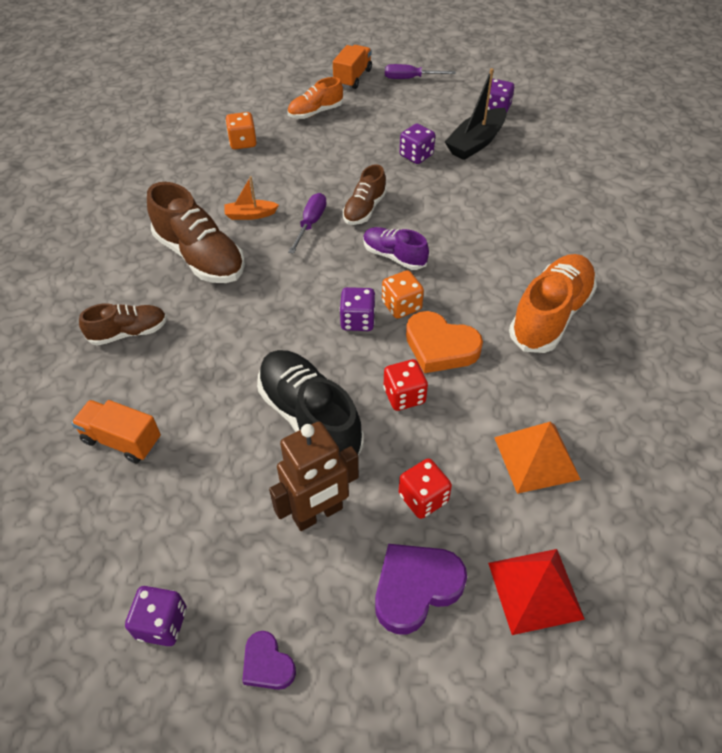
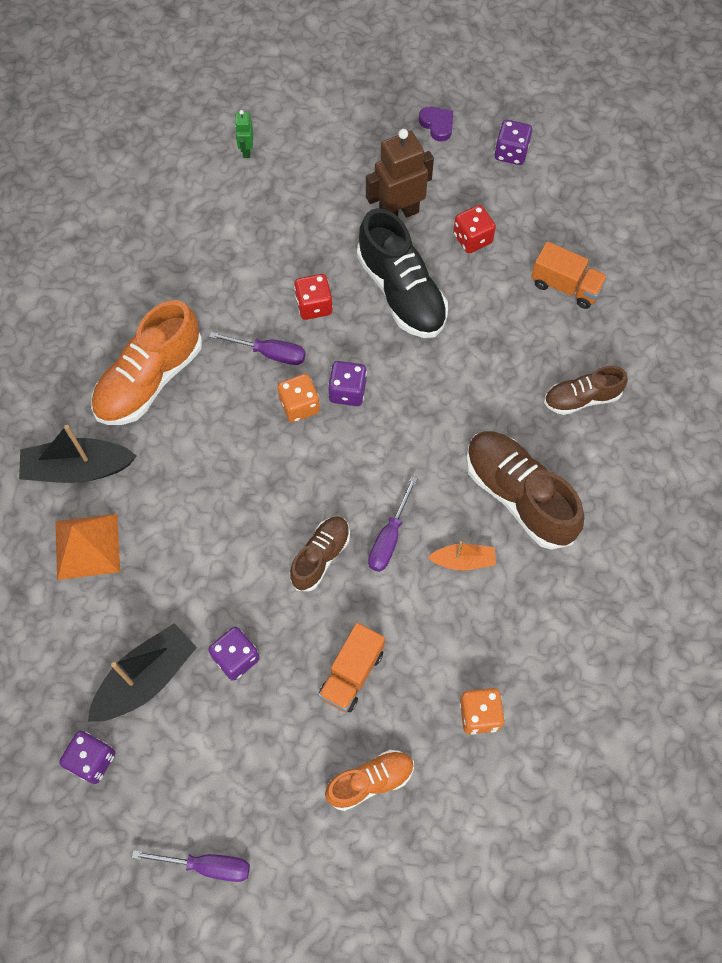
camera: 175 degrees left, 15 degrees up
(353, 78) = (302, 879): orange truck -> orange truck (351, 673)
(394, 256) = (296, 475): purple shoe -> none
(415, 588) = (331, 159): purple heart -> none
(423, 498) = (314, 218): red dice -> red dice (472, 239)
(440, 347) = (270, 353): orange heart -> purple screwdriver
(535, 590) = (246, 151): red pyramid -> green robot
(536, 457) = (213, 241): orange pyramid -> orange pyramid (87, 546)
(583, 247) = (78, 469): none -> black boat

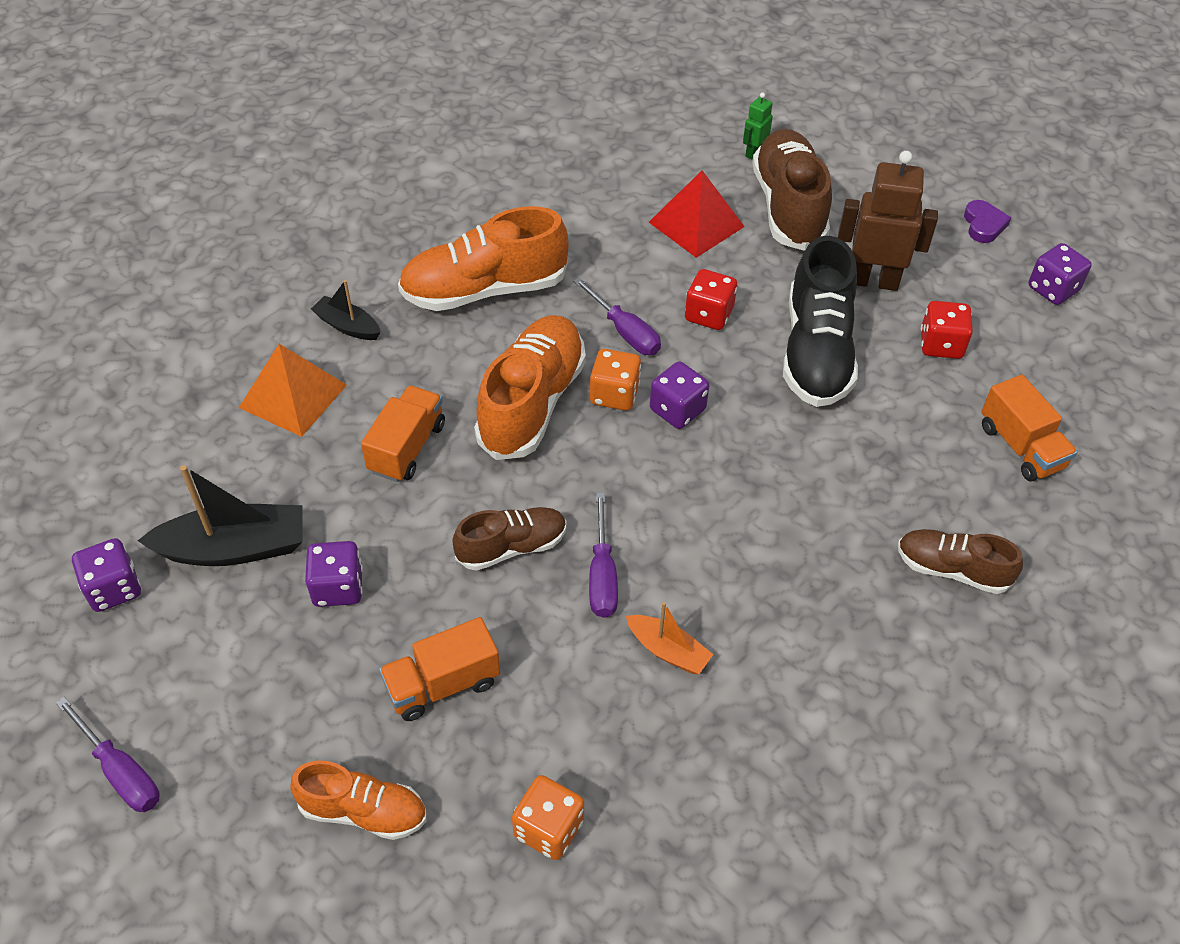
camera: 35 degrees right, 15 degrees down
(78, 469) = (348, 326): black boat -> black boat, size x0.57
(197, 533) = (407, 448): none -> orange truck
(252, 236) = (696, 224): none -> red pyramid
(252, 446) = (532, 403): none -> orange shoe
(389, 538) = (602, 575): purple screwdriver -> purple screwdriver turned 60 degrees counterclockwise
(519, 496) = (791, 624): brown shoe -> brown shoe (788, 207)

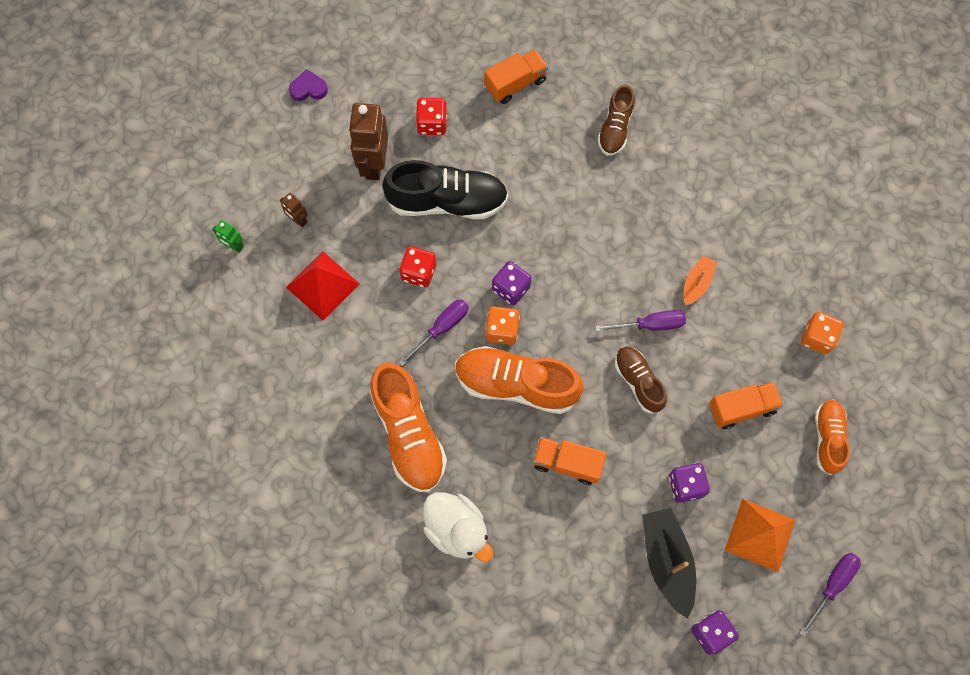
camera: 95 degrees left, 20 degrees up
(293, 396) = (531, 554): orange pyramid -> orange pyramid (760, 535)
(348, 326) = (457, 530): black boat -> white duck
(442, 684) = (742, 408): orange truck -> orange truck turned 75 degrees counterclockwise
(788, 207) = (298, 220): brown shoe -> brown robot
(1053, 289) = (371, 51): purple dice -> none

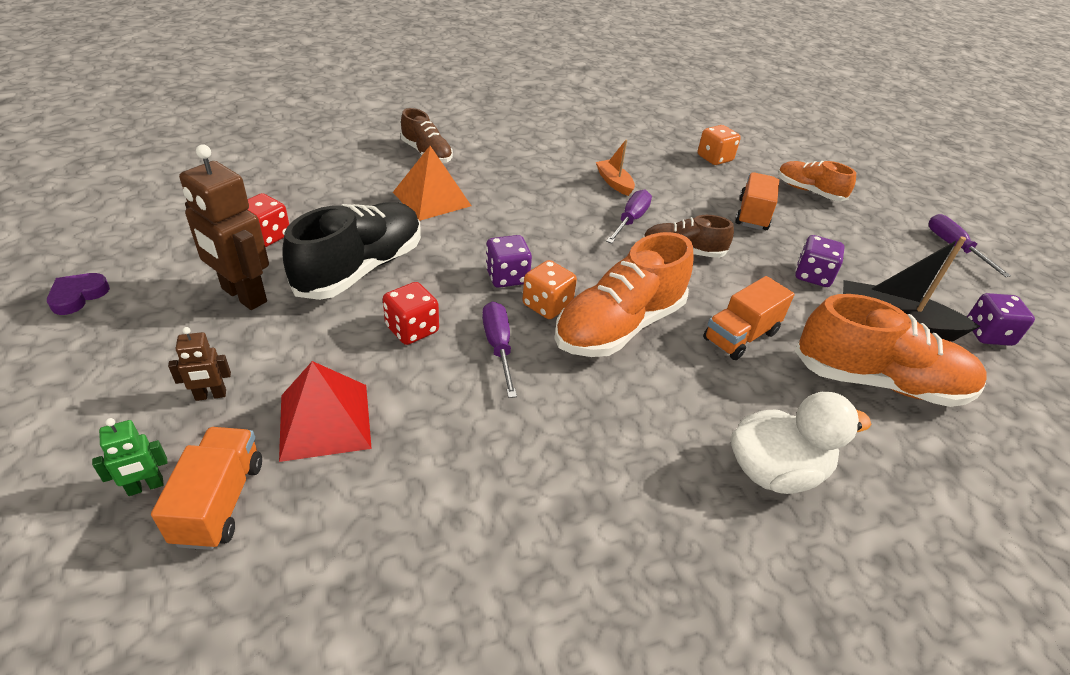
camera: 60 degrees left, 30 degrees down
(408, 433) = (608, 448): orange shoe -> orange shoe (878, 381)
(515, 83) = (309, 175): orange truck -> orange truck (220, 502)
(760, 535) = (887, 260): orange pyramid -> orange pyramid (432, 199)

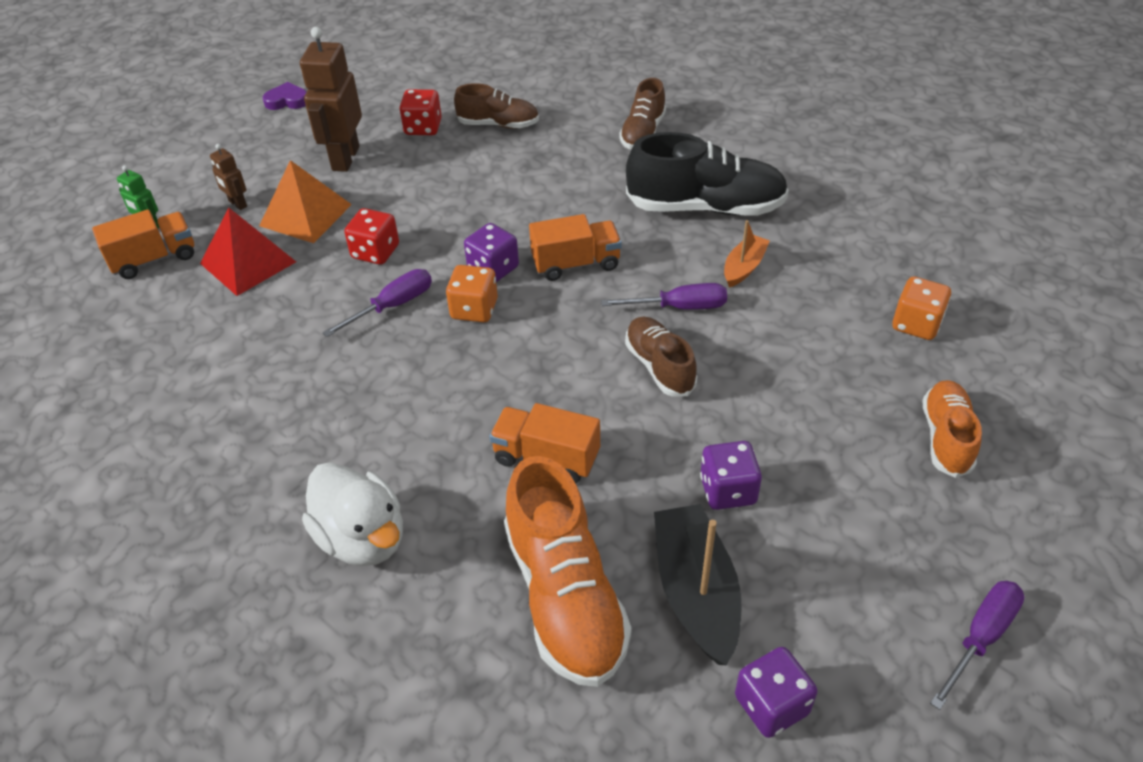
camera: 65 degrees right, 5 degrees up
(322, 201) = (498, 124): none -> brown shoe
(361, 269) = (427, 190): black shoe -> black shoe (705, 207)
(432, 199) = (568, 173): orange pyramid -> orange pyramid (305, 215)
(619, 326) = (484, 366): orange shoe -> none
(752, 215) = (811, 399): orange truck -> orange truck (576, 264)

